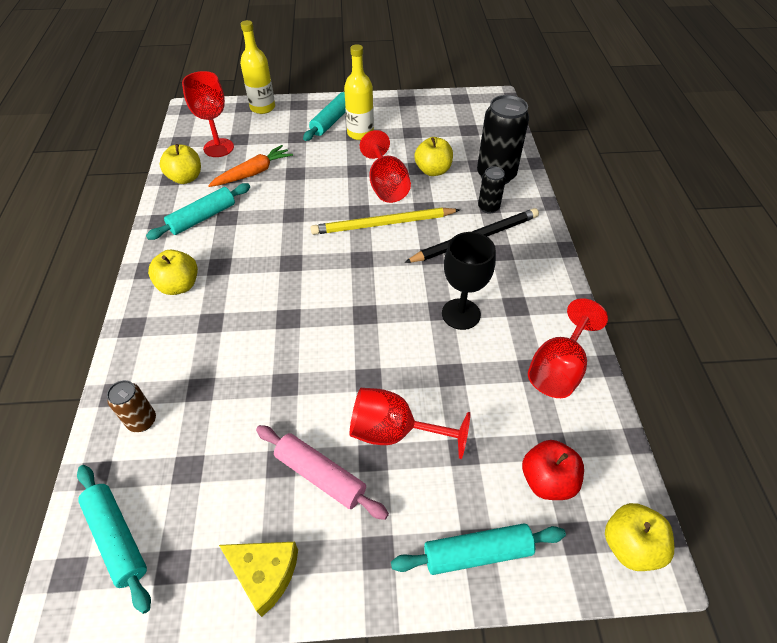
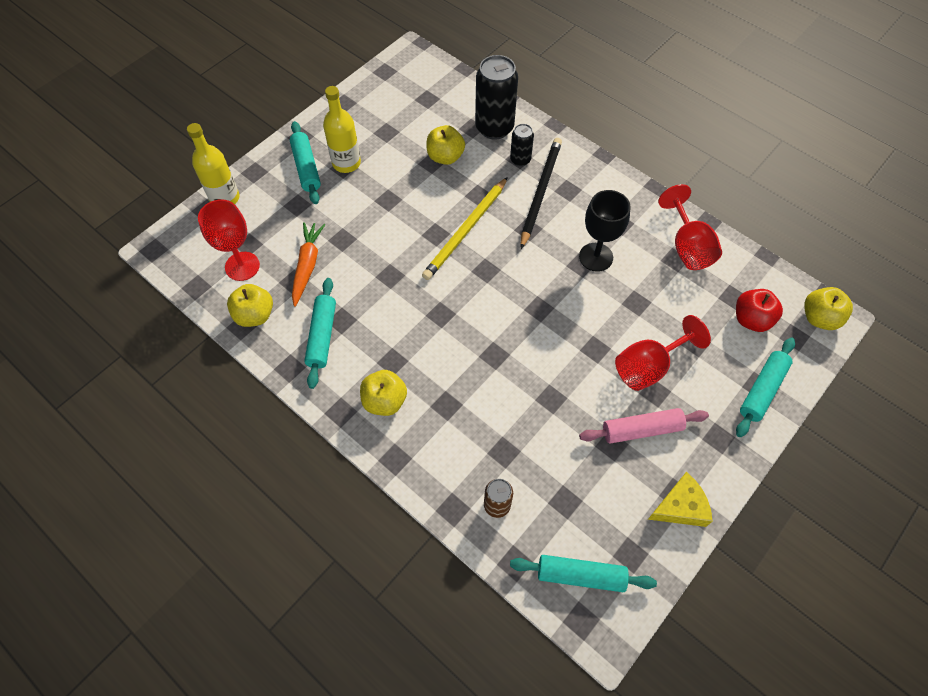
camera: 45 degrees left, 10 degrees up
(386, 186) = (428, 196): red goblet -> none

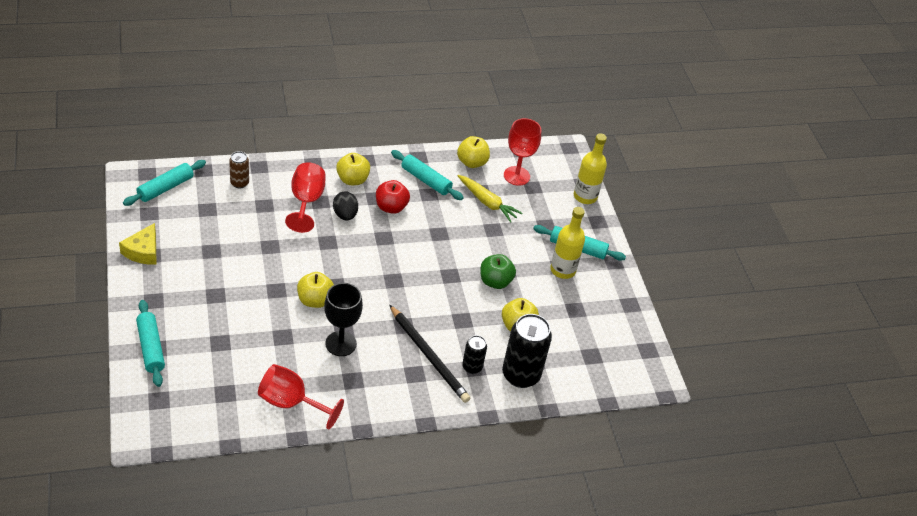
camera: 120 degrees right, 15 degrees down
(307, 266) = (487, 202): orange carrot -> yellow carrot
(409, 199) = (495, 281): none -> green apple
(443, 368) = (345, 215): none -> black egg
(465, 231) = (437, 292): yellow pencil -> none
(642, 430) = (202, 270): pink rolling pin -> none
(648, 367) = (234, 305): red goblet -> red goblet (306, 202)
(751, 319) = (198, 387): red apple -> red apple (391, 207)
(819, 318) = (152, 428): yellow apple -> yellow apple (315, 300)

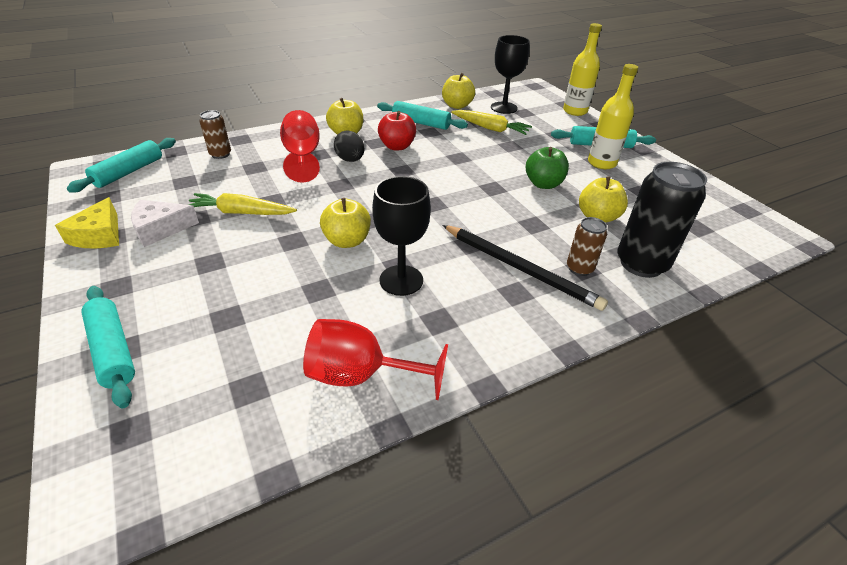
camera: 10 degrees left, 5 degrees down
(185, 256) = (160, 229): none -> white cheese
(245, 254) = (241, 213): none -> yellow carrot
(472, 367) = (579, 268): black can -> brown can
(516, 176) = (504, 108): red goblet -> black goblet

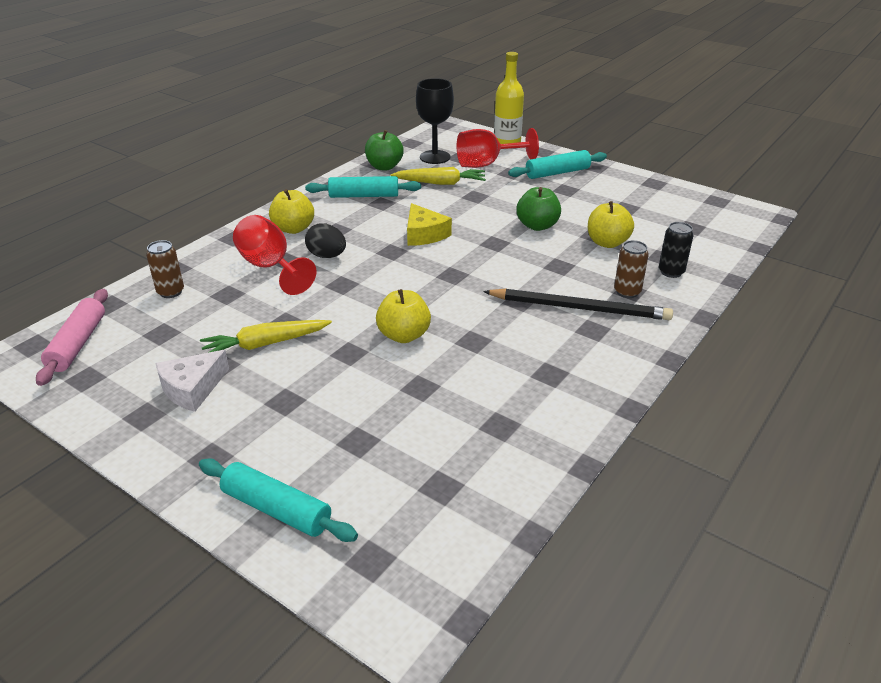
camera: 25 degrees left, 5 degrees down
(99, 235) = (127, 418): yellow cheese -> yellow cheese (424, 234)
(129, 172) = (78, 344): turquoise rolling pin -> pink rolling pin
(361, 375) = (526, 439): red goblet -> red goblet (487, 164)
(397, 146) = (362, 228): red apple -> none
(401, 280) = (487, 353): black goblet -> none
(457, 106) = (384, 167): yellow apple -> green apple
(601, 163) = (572, 190): yellow bottle -> none
(641, 264) = (671, 272): black can -> black can, size x0.53

